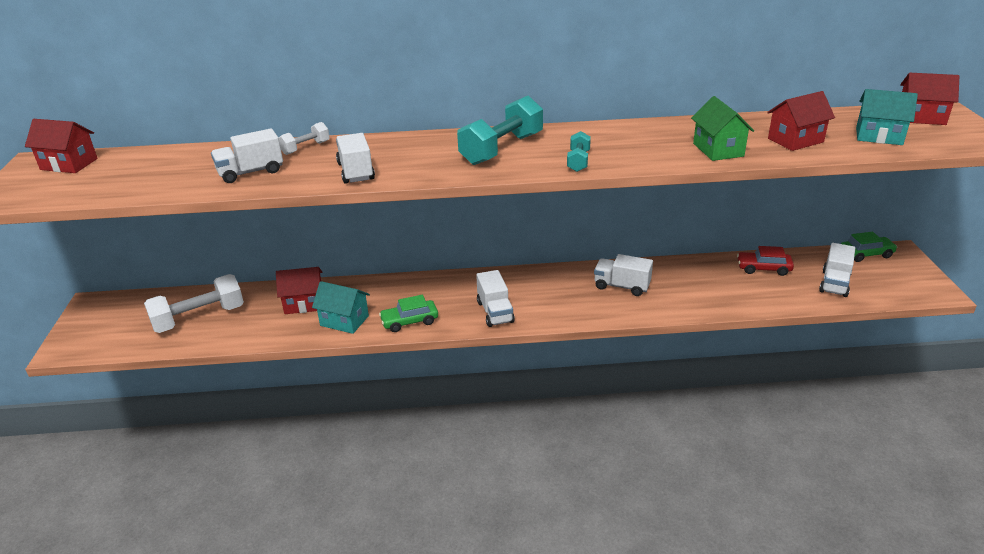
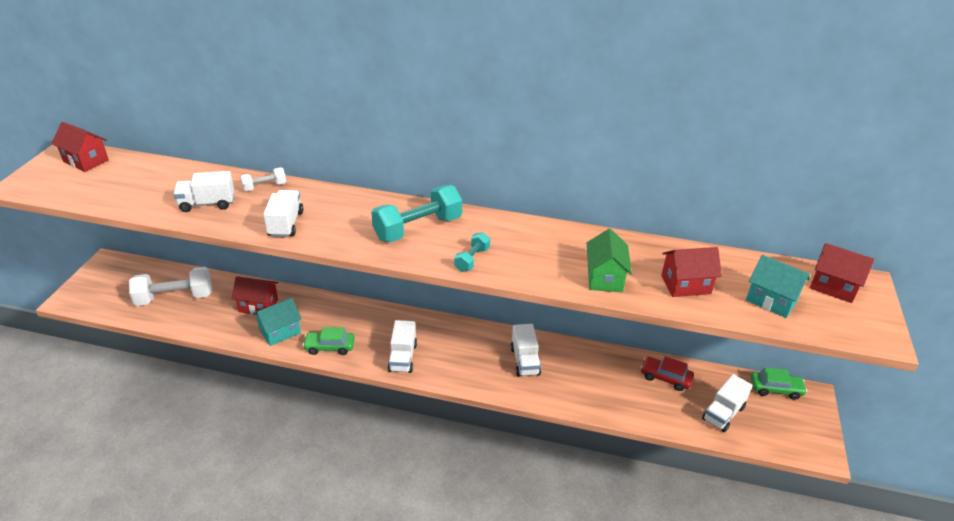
camera: 15 degrees right, 5 degrees up
(344, 321) = (280, 331): turquoise house -> turquoise house turned 75 degrees counterclockwise
(621, 286) = (525, 361): white truck -> white truck turned 135 degrees counterclockwise

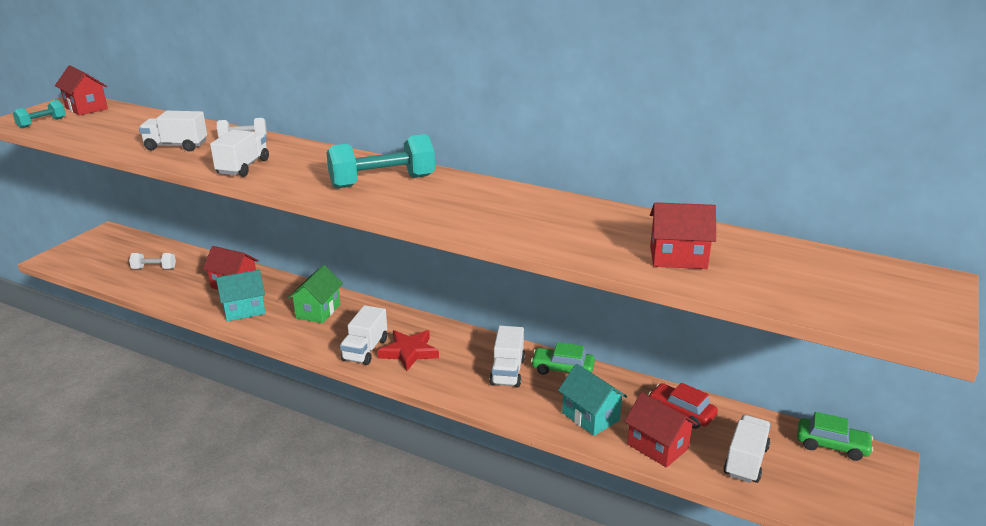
camera: 15 degrees right, 10 degrees down
(175, 298) = (154, 268): white dumbbell -> white dumbbell, size x0.51
(329, 347) = (289, 330): green car -> green car (562, 369)
(439, 354) = (409, 352): none -> red star
(472, 259) = (426, 212): turquoise dumbbell -> turquoise dumbbell (42, 123)
(604, 278) = (576, 242): green house -> green house (318, 311)
(723, 413) = (745, 461): white truck -> white truck turned 150 degrees clockwise
(771, 300) = (788, 283): turquoise house -> turquoise house (590, 416)
(833, 286) = (885, 279): red house -> red house (657, 446)

